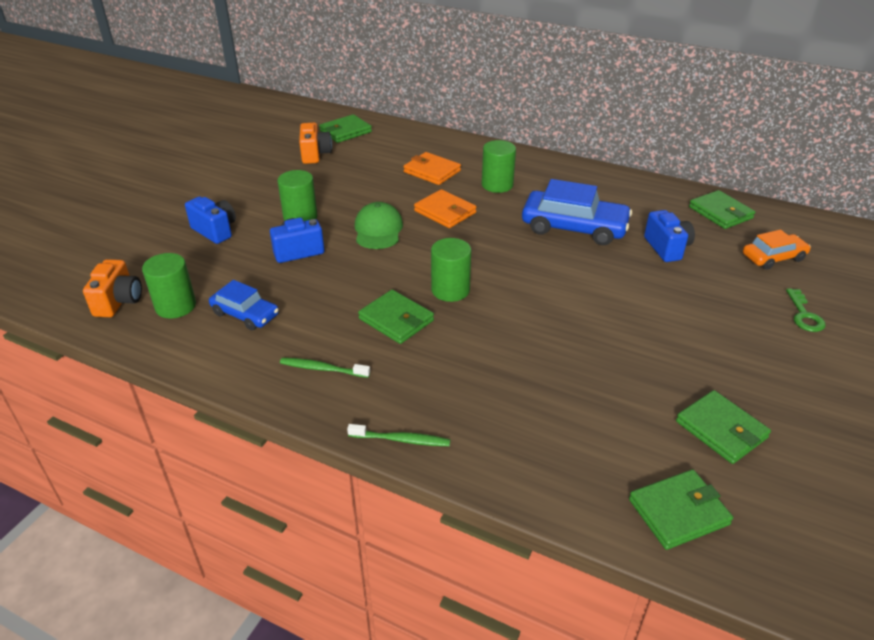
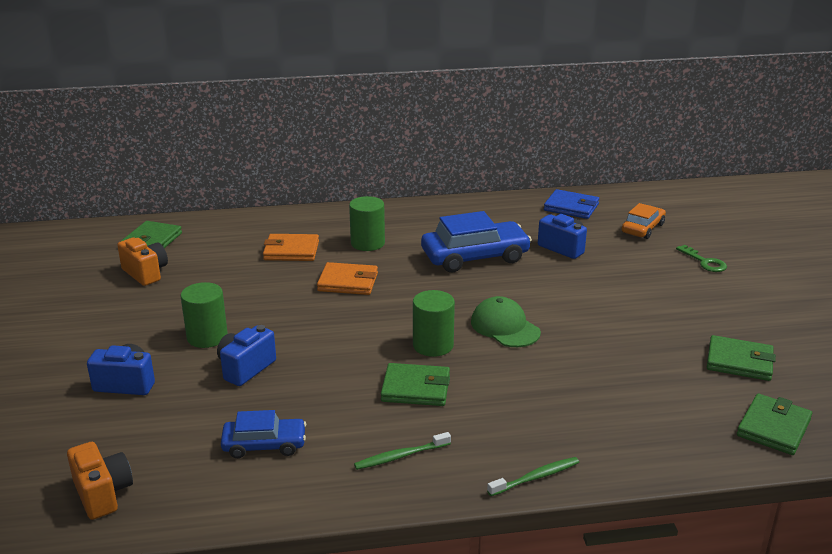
camera: 35 degrees left, 10 degrees down
(175, 306) = (177, 470): green cylinder -> none
(378, 230) = (303, 320): green cap -> green cap (505, 327)
(720, 212) = (571, 207): green wallet -> blue wallet

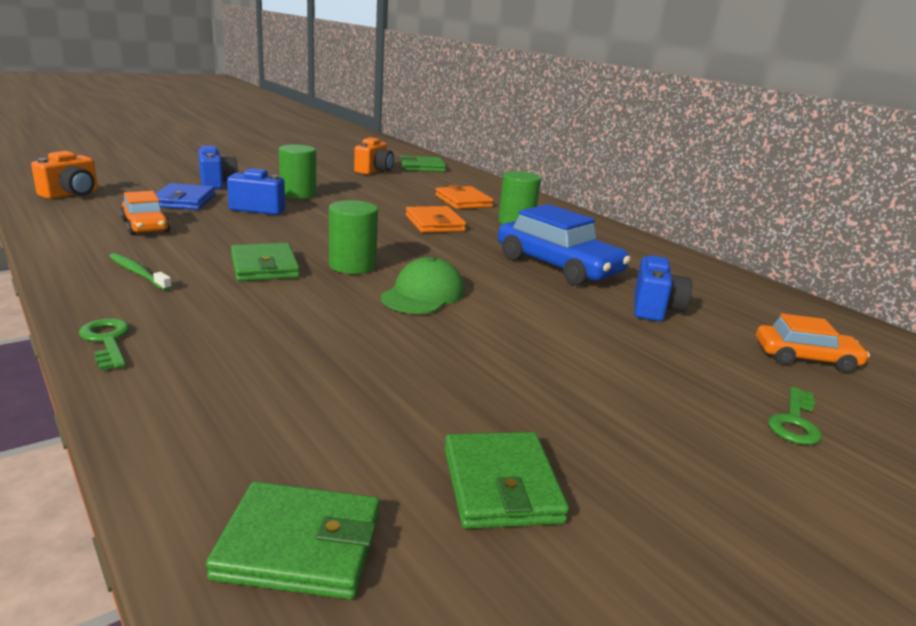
camera: 60 degrees right, 5 degrees down
(264, 445) = (145, 226): blue car -> orange car
(536, 477) = (107, 341): green toothbrush -> green key
(571, 207) = (768, 304): blue wallet -> blue wallet (184, 201)

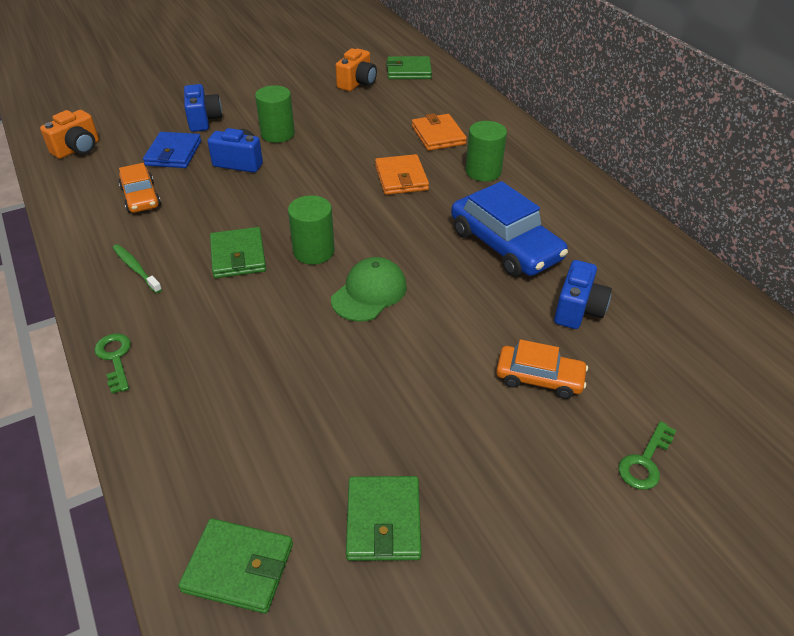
camera: 10 degrees right, 20 degrees up
(805, 358) = (696, 380): orange car -> orange car (539, 378)

